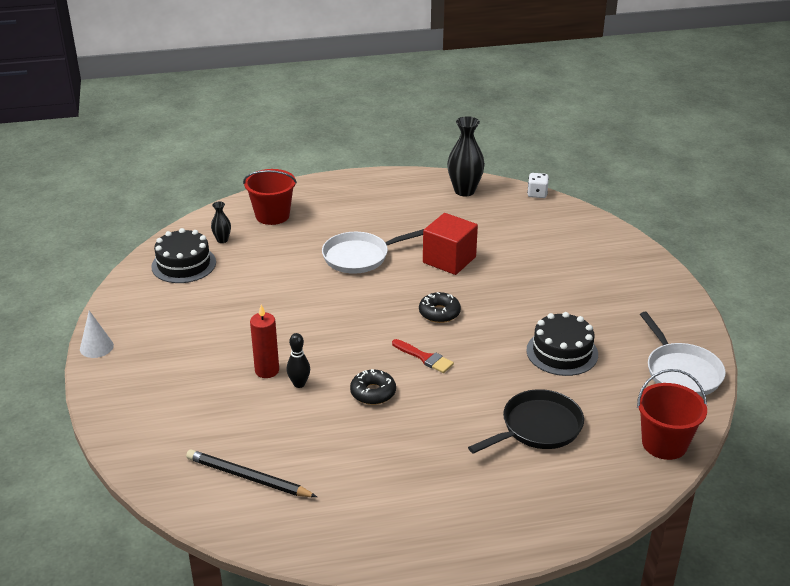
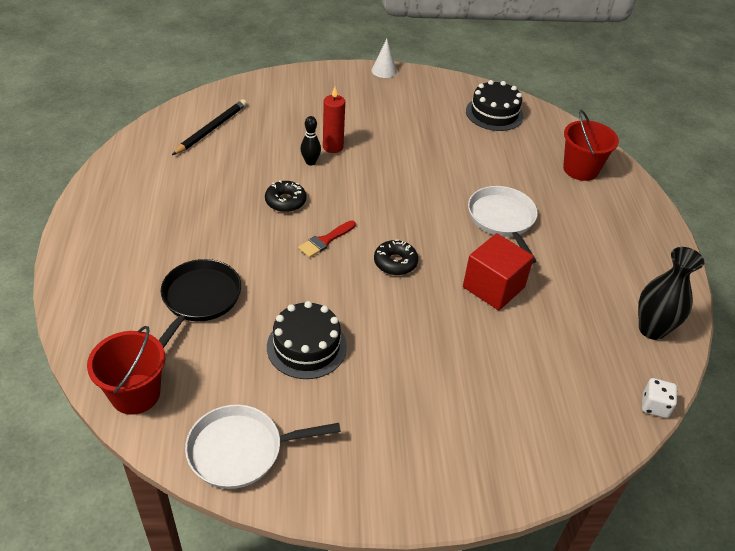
camera: 95 degrees right, 10 degrees up
(222, 240) = (534, 136): black vase -> none
(538, 427) = (199, 299): black pan -> black pan turned 135 degrees counterclockwise

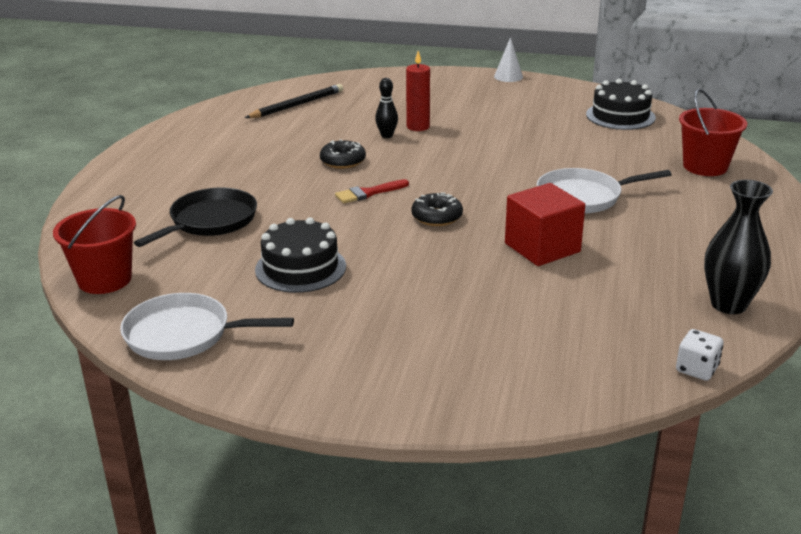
camera: 20 degrees right, 15 degrees down
(502, 220) = (583, 197): white pan -> white pan turned 105 degrees counterclockwise

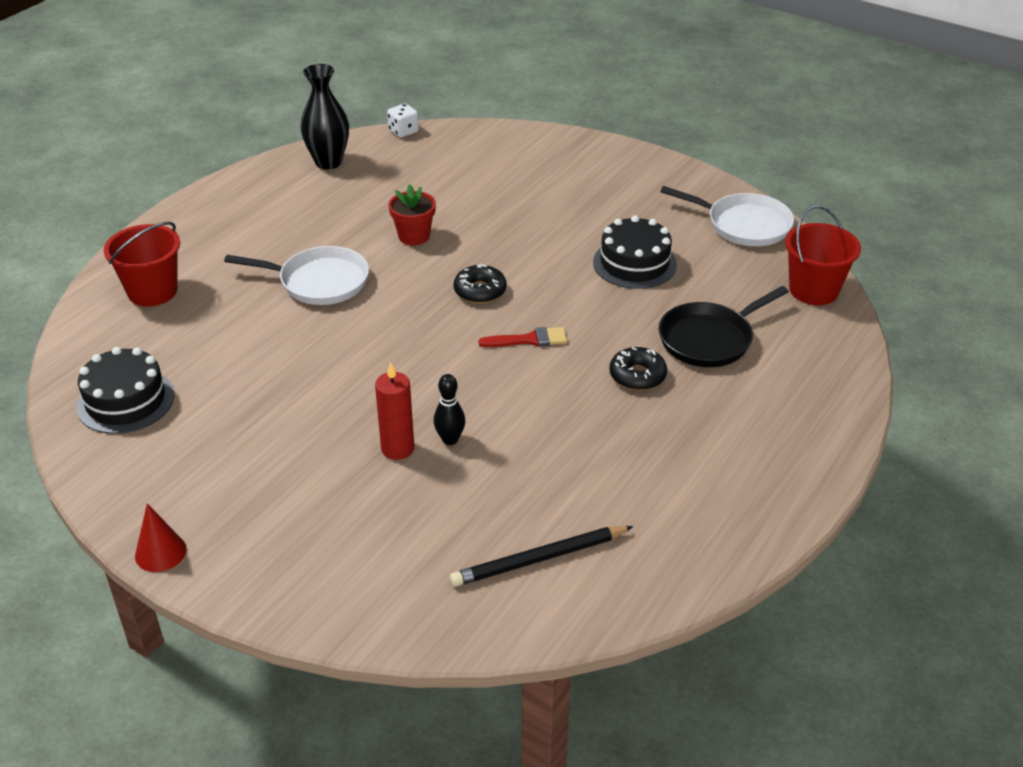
camera: 160 degrees left, 10 degrees up
(343, 161) = (531, 401): black donut -> black donut (637, 376)
(508, 76) = (160, 552): white cone -> red cone
(542, 248) = (414, 236): red cube -> red flower pot

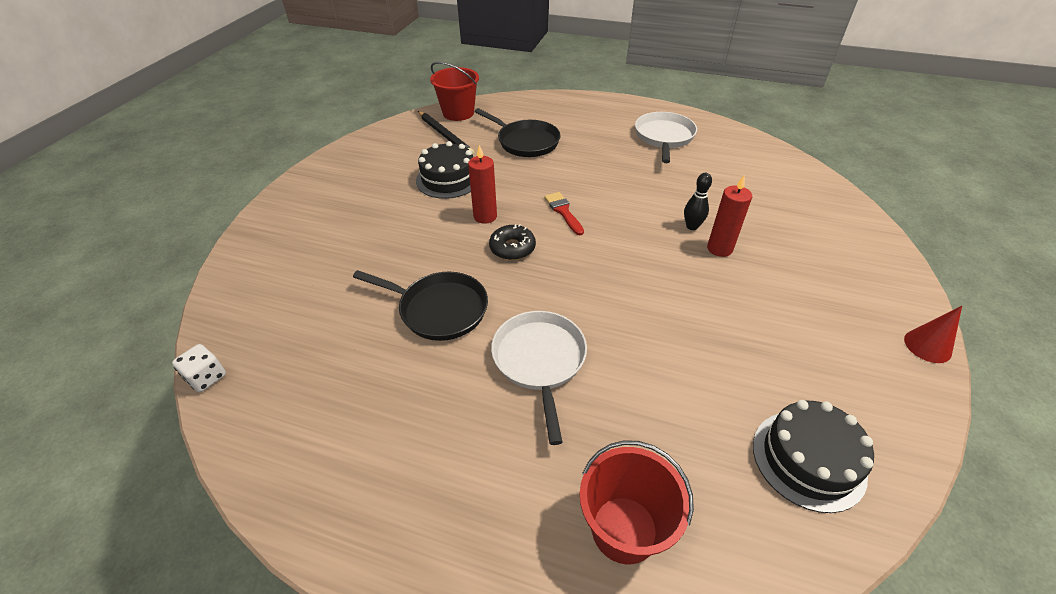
camera: 105 degrees left, 5 degrees up
(328, 162) = (282, 436): black vase -> none
(414, 236) = (439, 309): red flower pot -> black pan
(539, 559) = (758, 174): black pencil -> black pencil (444, 135)
(545, 280) = (485, 216): none -> red candle
(637, 376) = (577, 162): black donut -> none
(743, 225) = (386, 141): white pan -> white pan (664, 137)

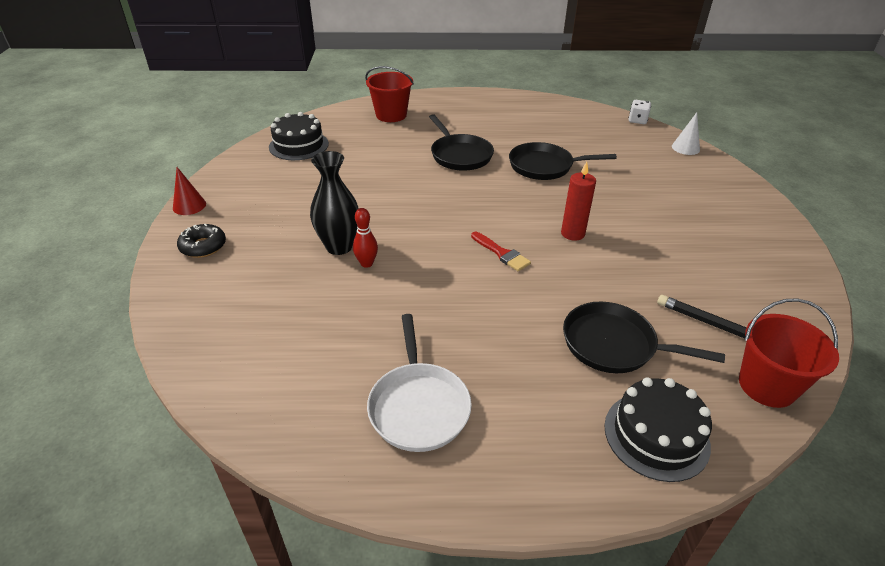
camera: 160 degrees right, 5 degrees down
(229, 299) = (685, 148): none -> white cone
(448, 179) = (649, 265): black cake -> black cake (656, 435)
(512, 248) = (525, 212): black donut -> black donut (203, 246)
(540, 361) = (459, 155): white pan -> black pan
(692, 226) = (366, 263): black bowling pin -> red bowling pin
(719, 249) = (339, 246): red candle -> black vase

